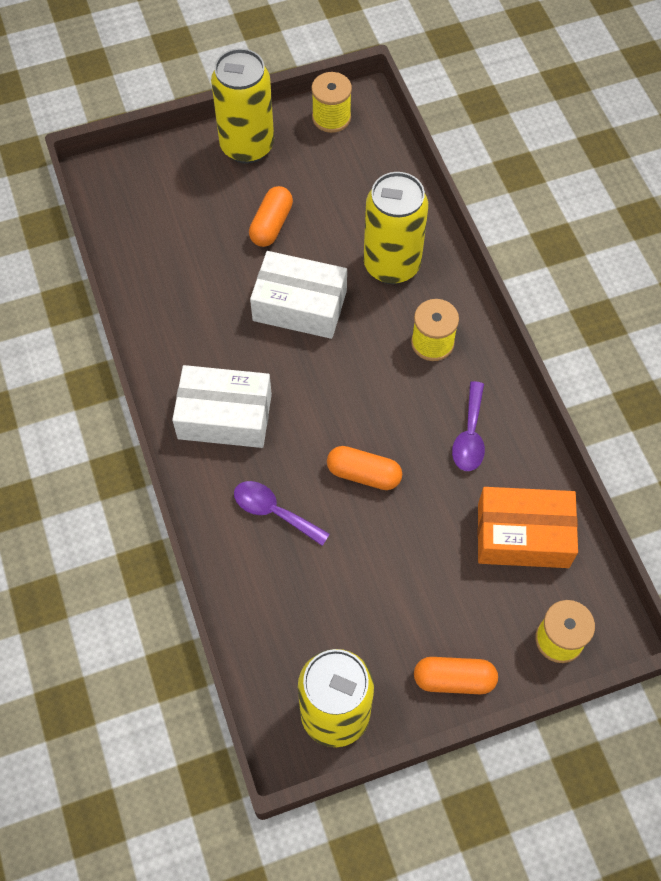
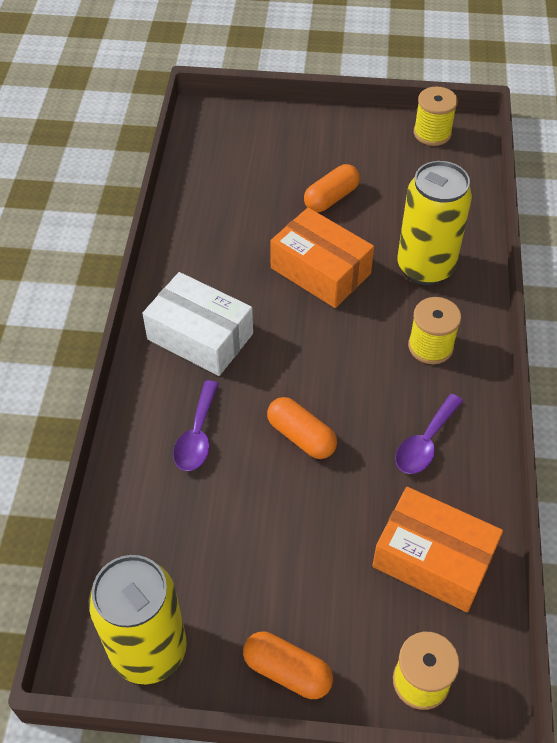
camera: 25 degrees right, 10 degrees down
(247, 146) = (344, 132): yellow can -> none
(274, 512) = (197, 435): purple spoon -> purple spoon turned 135 degrees counterclockwise
(300, 305) = (320, 270): white box -> orange box

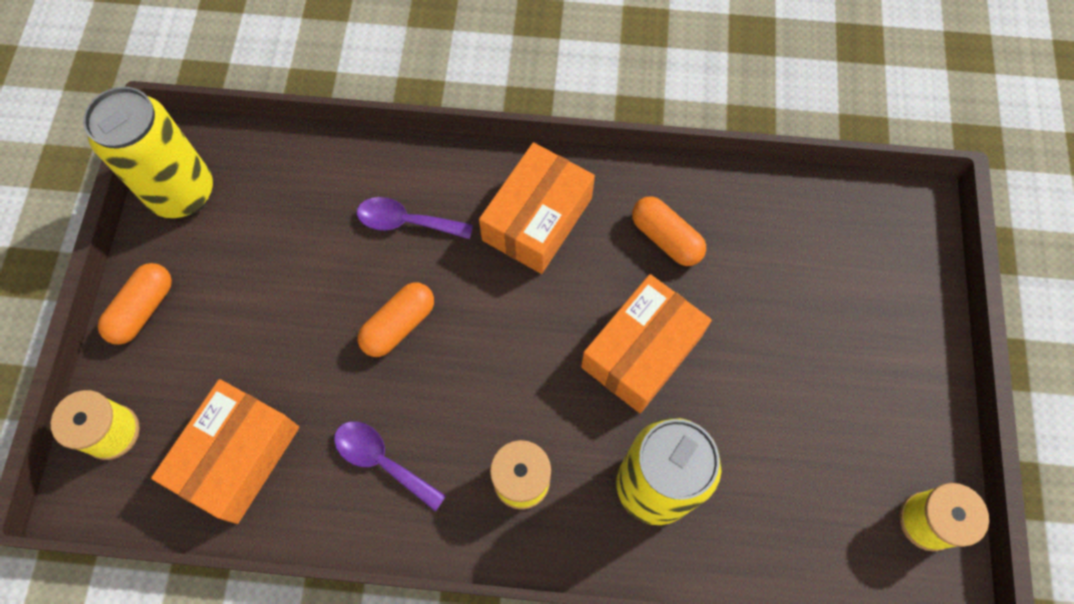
camera: 90 degrees right, 15 degrees up
(200, 336) = (537, 219): white box -> orange box
(331, 198) = (773, 368): orange capsule -> orange capsule (666, 238)

